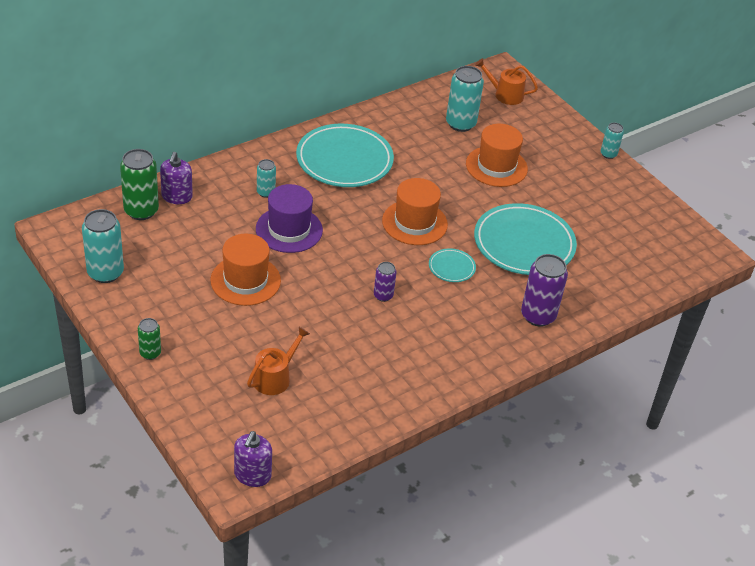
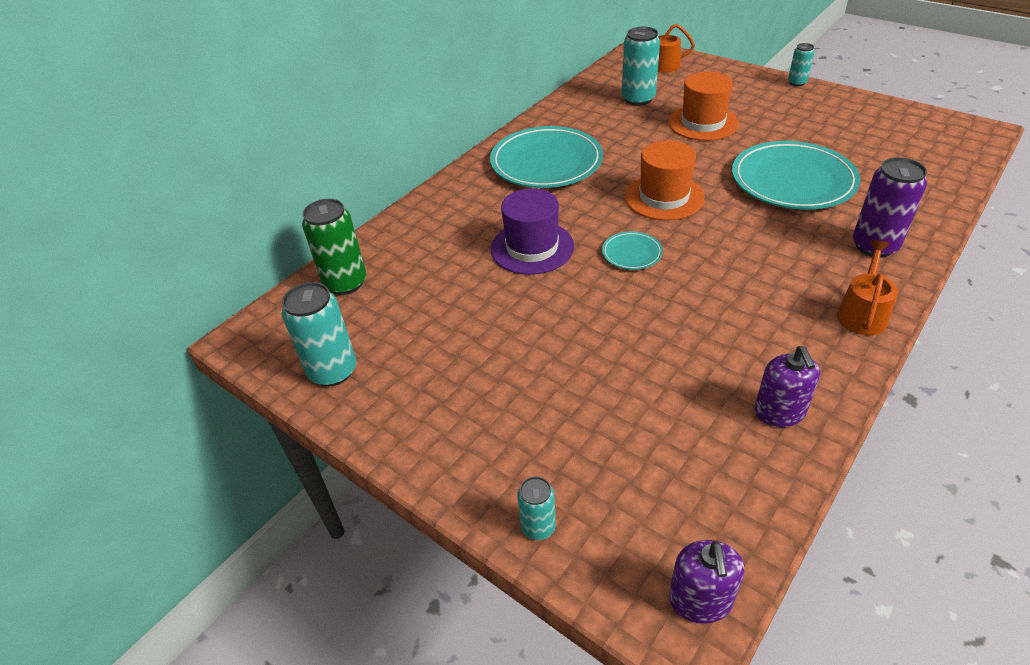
camera: 10 degrees left, 0 degrees up
(150, 353) = (445, 460): green can -> none
(177, 197) = (381, 254): purple soap dispenser -> purple soap dispenser (779, 412)
(245, 280) = (516, 320): orange hat -> none
(265, 192) = (481, 218): turquoise can -> turquoise can (538, 527)
(275, 377) = (632, 432): orange watering can -> orange watering can (862, 313)
(383, 296) = (689, 282): purple can -> none
(451, 267) = (739, 228): turquoise plate -> turquoise plate (631, 253)

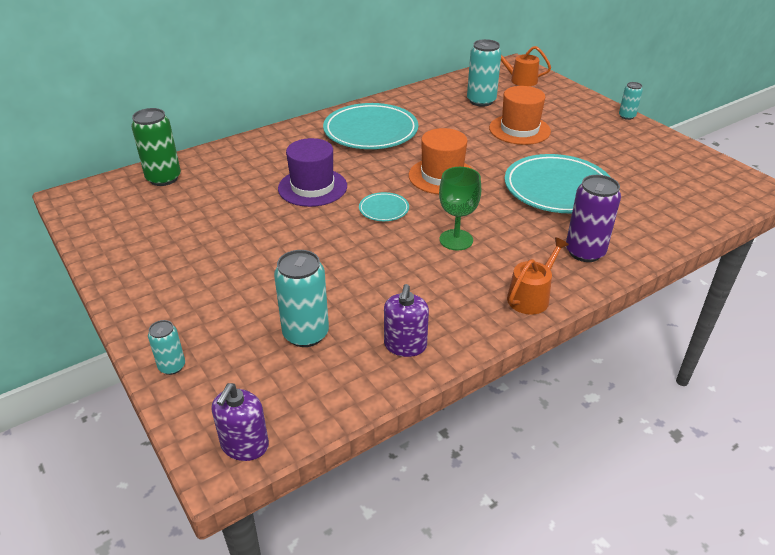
camera: 15 degrees right, 5 degrees down
(333, 371) = (113, 232): turquoise can -> turquoise can (306, 334)
(736, 268) = (456, 240): none -> green goblet

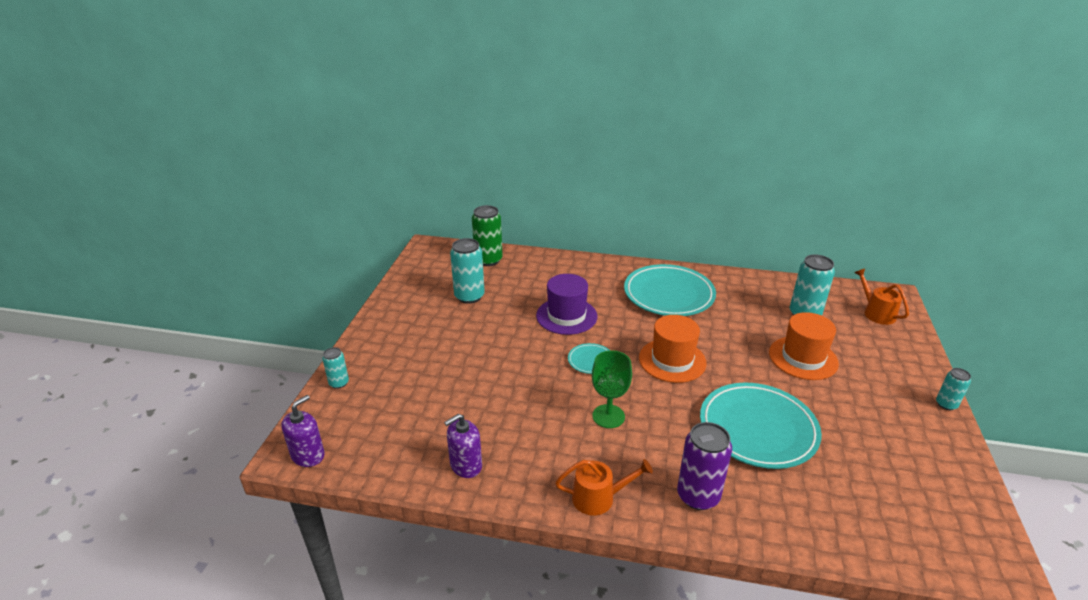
camera: 45 degrees right, 5 degrees down
(244, 445) = (308, 455): purple soap dispenser -> purple soap dispenser turned 150 degrees clockwise
(306, 334) = (424, 414): turquoise can -> turquoise can (469, 296)

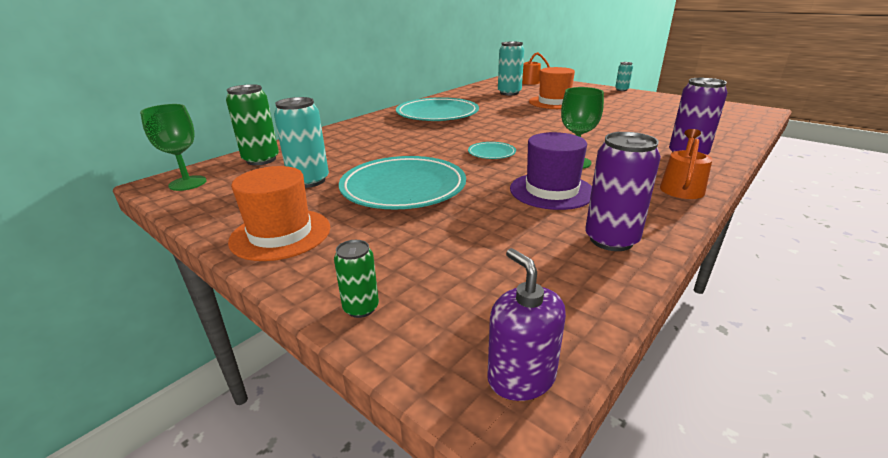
camera: 60 degrees left, 5 degrees down
(339, 383) = (361, 308): turquoise can -> green can
(434, 254) = (187, 183): none -> green goblet
(466, 465) = (611, 240): purple soap dispenser -> purple can
(566, 316) = (414, 148): purple hat -> purple hat (551, 191)
(672, 360) = (521, 130): orange hat -> orange hat (281, 234)
(758, 429) = (619, 126): turquoise plate -> turquoise plate (403, 188)

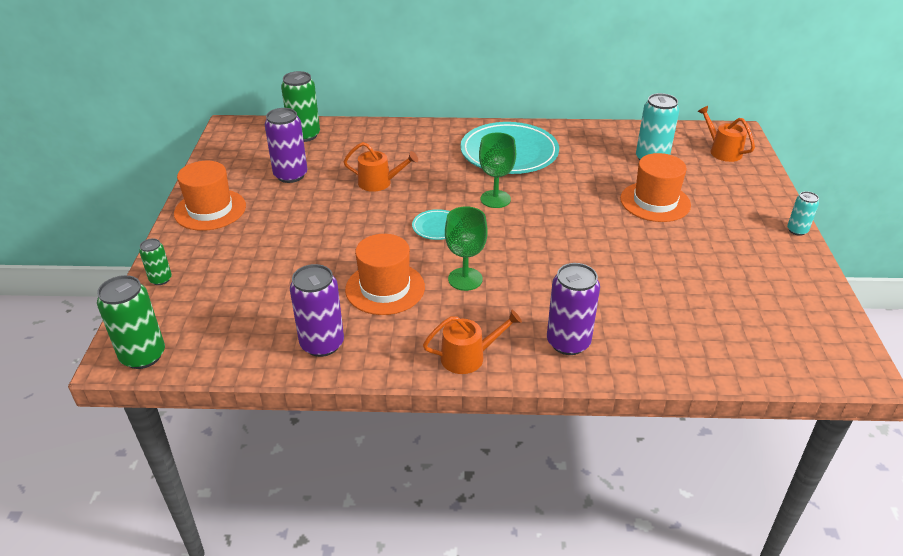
camera: 50 degrees right, 10 degrees up
(187, 183) = (241, 135): green goblet -> green goblet (495, 199)
(309, 181) = (290, 175): turquoise can -> purple can
(394, 154) = (379, 182): none -> orange watering can
(403, 188) = (319, 219): turquoise plate -> none
(521, 377) = (143, 356): purple soap dispenser -> green can
(551, 191) = (385, 288): purple hat -> orange hat

